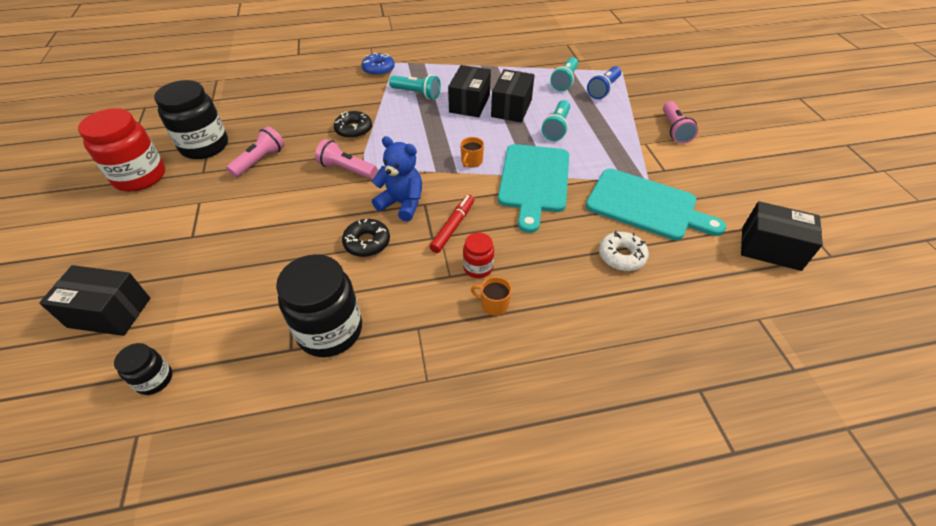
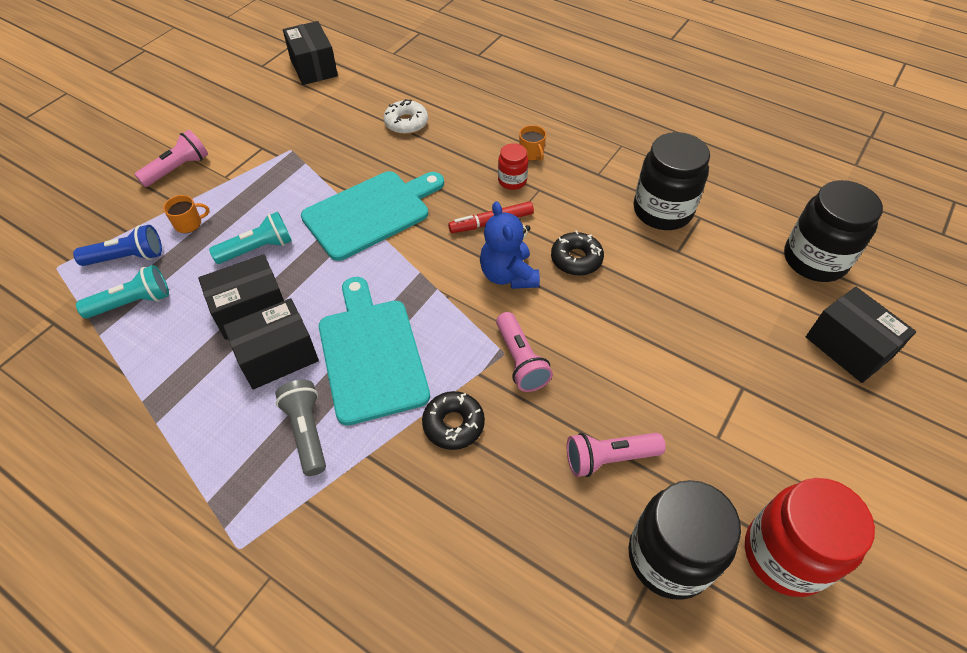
camera: 135 degrees left, 5 degrees up
(155, 379) = (814, 260): black jar -> black jar, size x2.00
(378, 69) = (281, 549): blue donut -> none
(416, 94) = (307, 432): turquoise flashlight -> grey flashlight
(471, 161) = (391, 273): orange mug -> orange mug (189, 224)
(646, 206) = (329, 136): turquoise cutting board -> turquoise cutting board (371, 354)

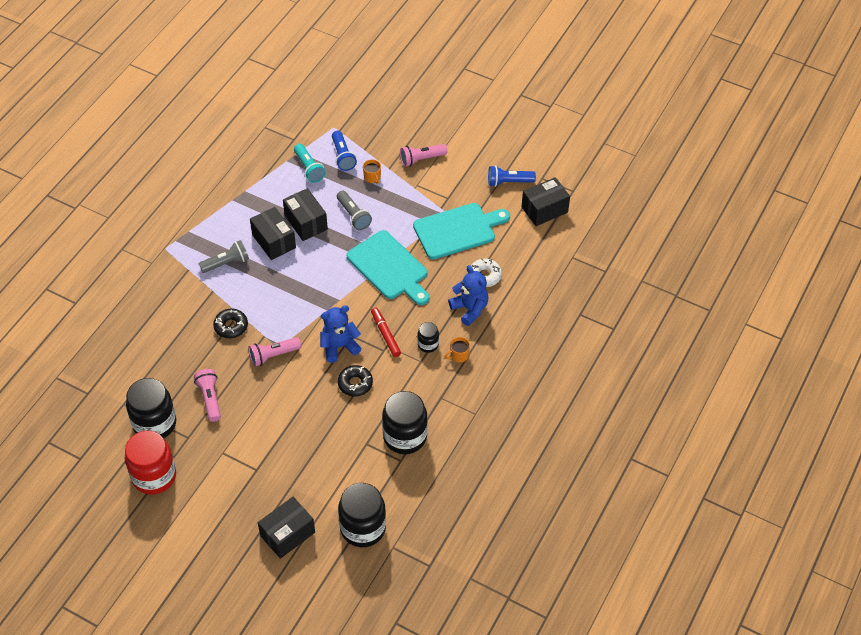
camera: 85 degrees right, 0 degrees up
(178, 169) = (421, 159): pink flashlight -> pink flashlight turned 120 degrees clockwise
(256, 92) = (509, 182): none -> blue flashlight
(258, 249) = (353, 215): turquoise flashlight -> grey flashlight
(371, 354) = (276, 283): turquoise cutting board -> turquoise cutting board (458, 230)
(458, 139) = (470, 309): none -> blue teddy bear
(512, 181) = (428, 344): red jar -> black jar

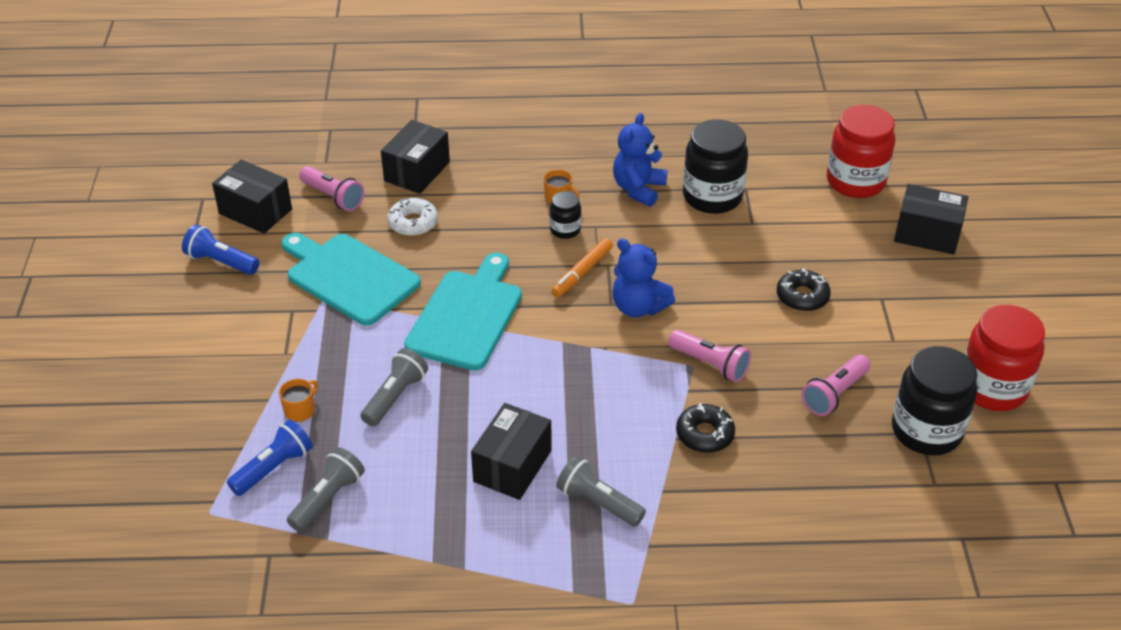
camera: 120 degrees left, 10 degrees down
(306, 222) = (447, 446): black box -> black box (417, 171)
(309, 168) = (328, 499): turquoise flashlight -> grey flashlight
(355, 383) = (680, 268): black donut -> black donut (802, 296)
(363, 528) = (855, 181): black jar -> red jar
(385, 334) = (582, 273): red marker -> orange marker
(421, 159) = (226, 370): pink flashlight -> pink flashlight (333, 197)
(470, 309) = (479, 216): blue teddy bear -> blue teddy bear (638, 189)
(509, 182) = (221, 262): blue flashlight -> blue flashlight turned 150 degrees clockwise

